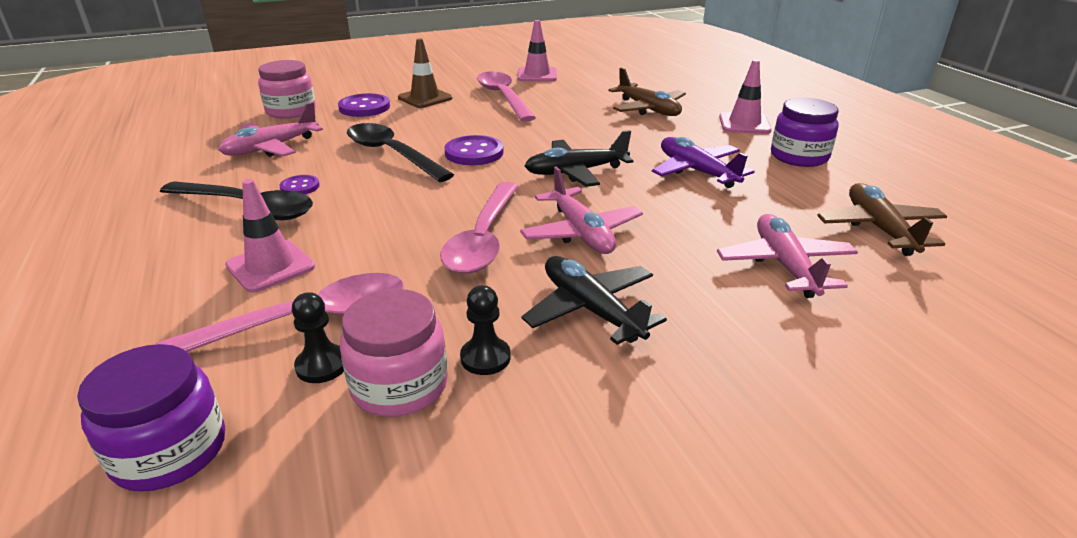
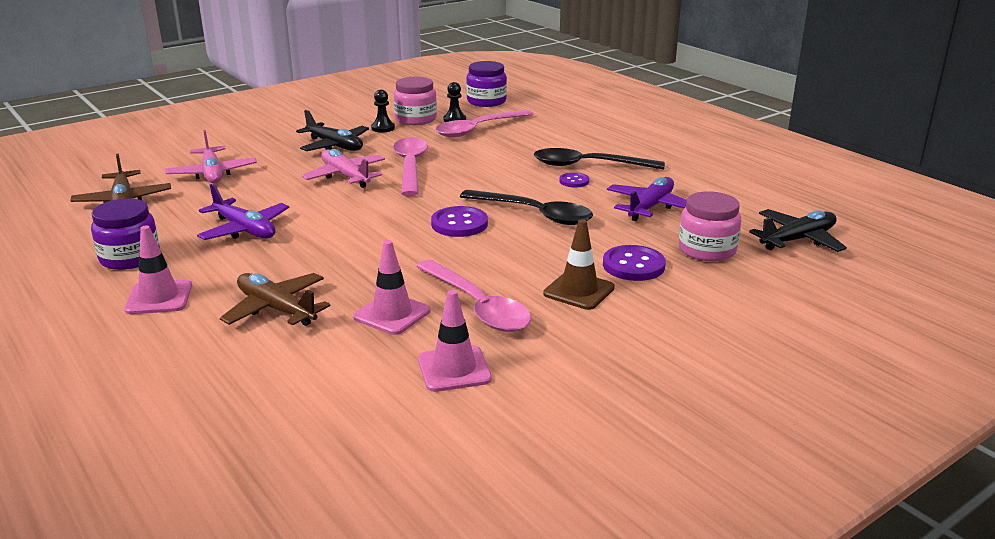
camera: 165 degrees right, 5 degrees down
(270, 266) = (526, 143): pink traffic cone -> pink traffic cone (392, 314)
(271, 148) = (650, 207): pink plane -> purple plane
(575, 172) = (357, 217): black plane -> black plane (798, 240)

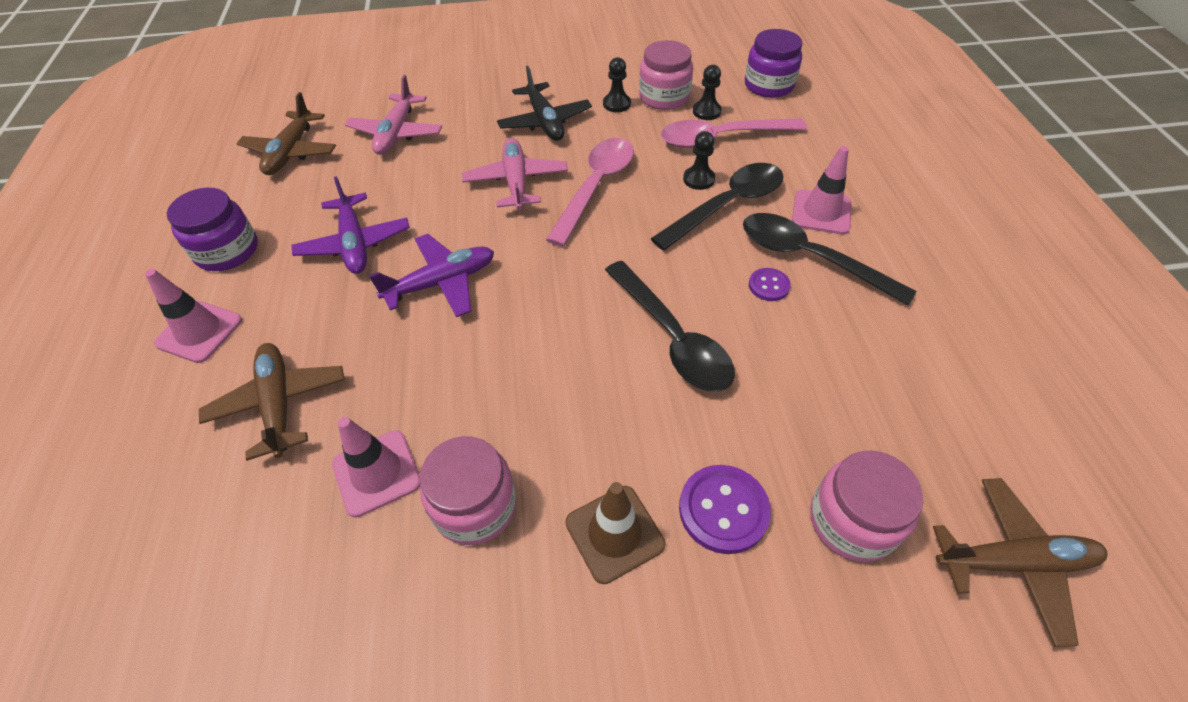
camera: 30 degrees right, 25 degrees up
(454, 369) = (359, 626): pink traffic cone -> pink traffic cone (821, 212)
(459, 224) = (571, 322): purple button -> none
(478, 307) = (475, 506): pink spoon -> pink jar
(481, 149) = (698, 179): none -> black pawn
(513, 156) = (727, 205): none -> black spoon
(650, 207) = (834, 383): purple plane -> purple plane (441, 283)
(798, 240) = (1013, 562): black plane -> brown plane

